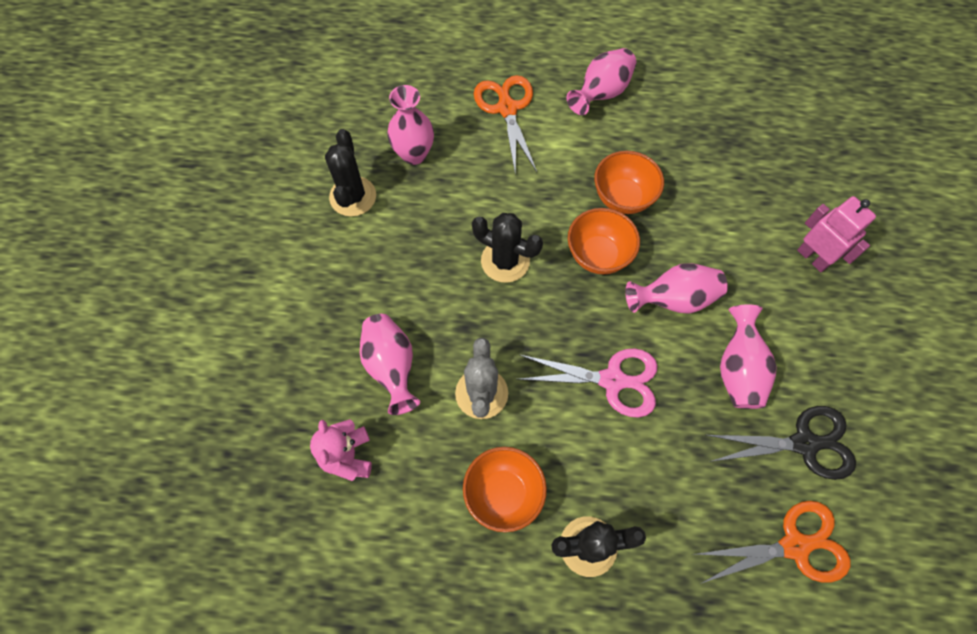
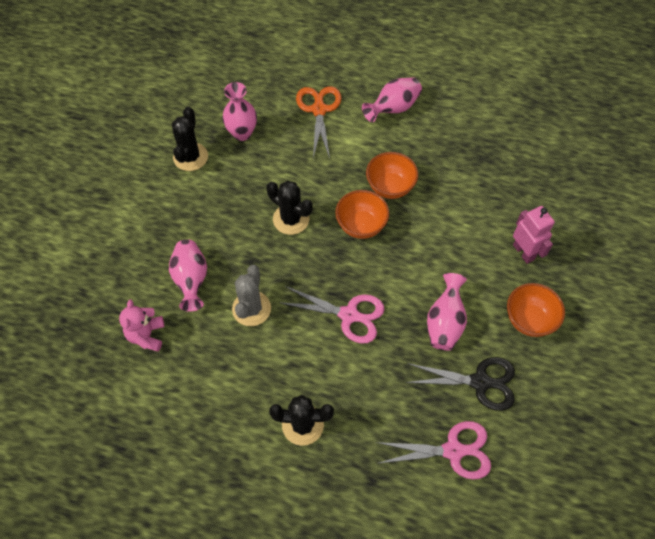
camera: 10 degrees right, 5 degrees down
(503, 494) = (251, 379): orange bowl -> orange bowl (529, 320)
(674, 299) = (409, 265): pink vase -> none
(794, 546) = (453, 451): orange scissors -> pink scissors

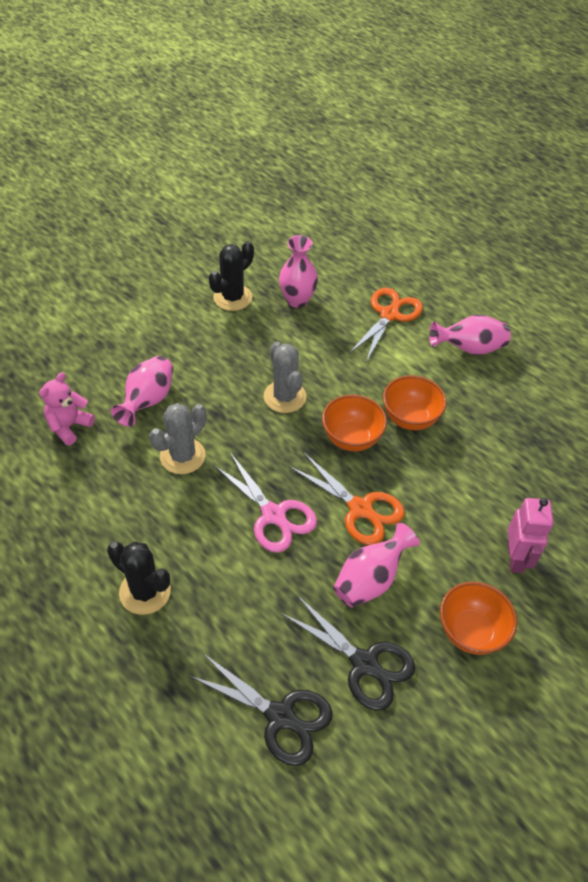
camera: 30 degrees right, 10 degrees down
(291, 219) = (285, 397): black cactus -> grey cactus
(403, 275) = (360, 509): none -> orange scissors
(453, 451) = (280, 716): pink scissors -> black scissors

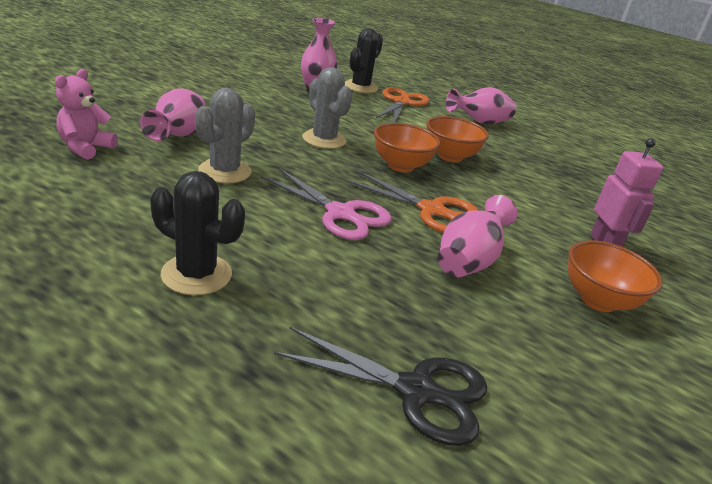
camera: 15 degrees left, 20 degrees down
(232, 297) = (254, 85): black cactus -> black cactus (360, 87)
(364, 663) = (498, 332): black scissors -> none

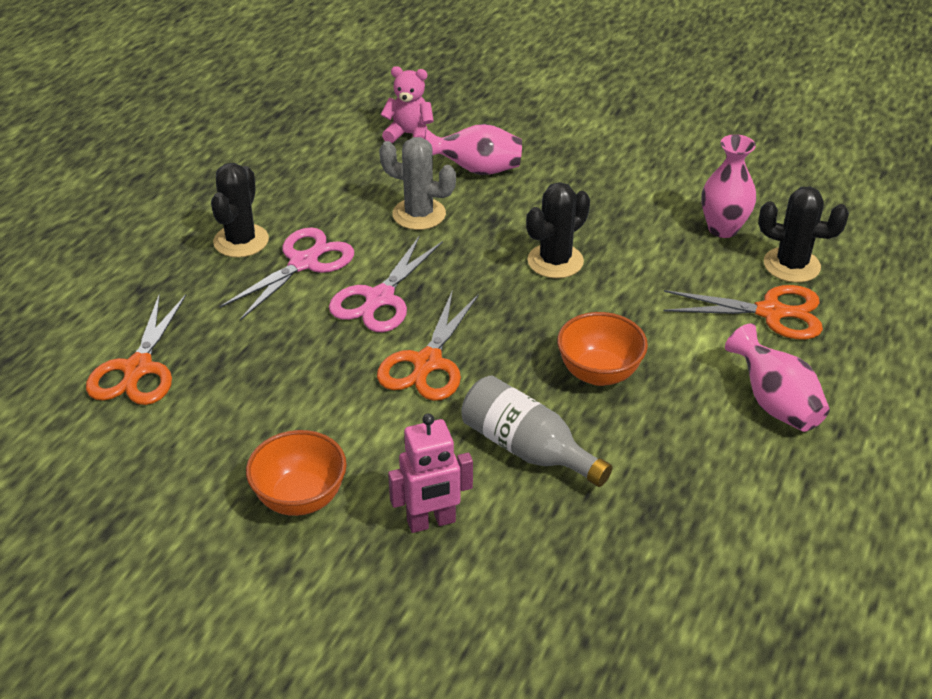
camera: 85 degrees right, 10 degrees up
(264, 242) = (303, 263): none -> pink scissors
(324, 139) = (555, 261): grey cactus -> black cactus
(401, 166) = (529, 330): orange bowl -> none
(416, 391) = (138, 369): black scissors -> orange scissors
(468, 261) = (332, 395): pink vase -> none
(524, 195) = (527, 449): none -> grey bottle

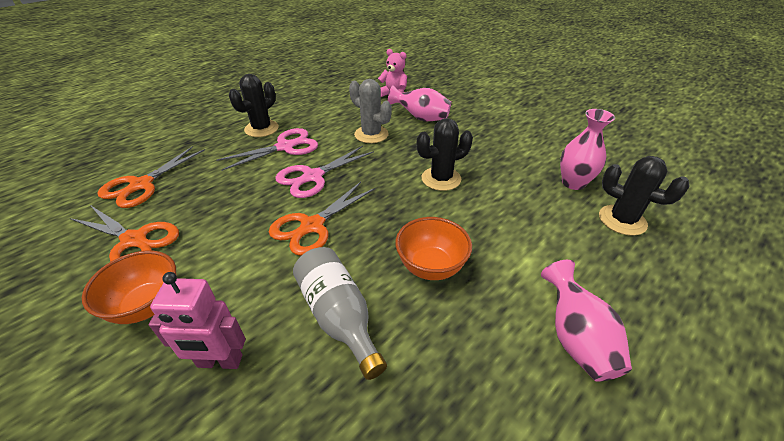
camera: 20 degrees right, 0 degrees up
(770, 312) = (594, 253): orange scissors -> orange scissors (134, 240)

